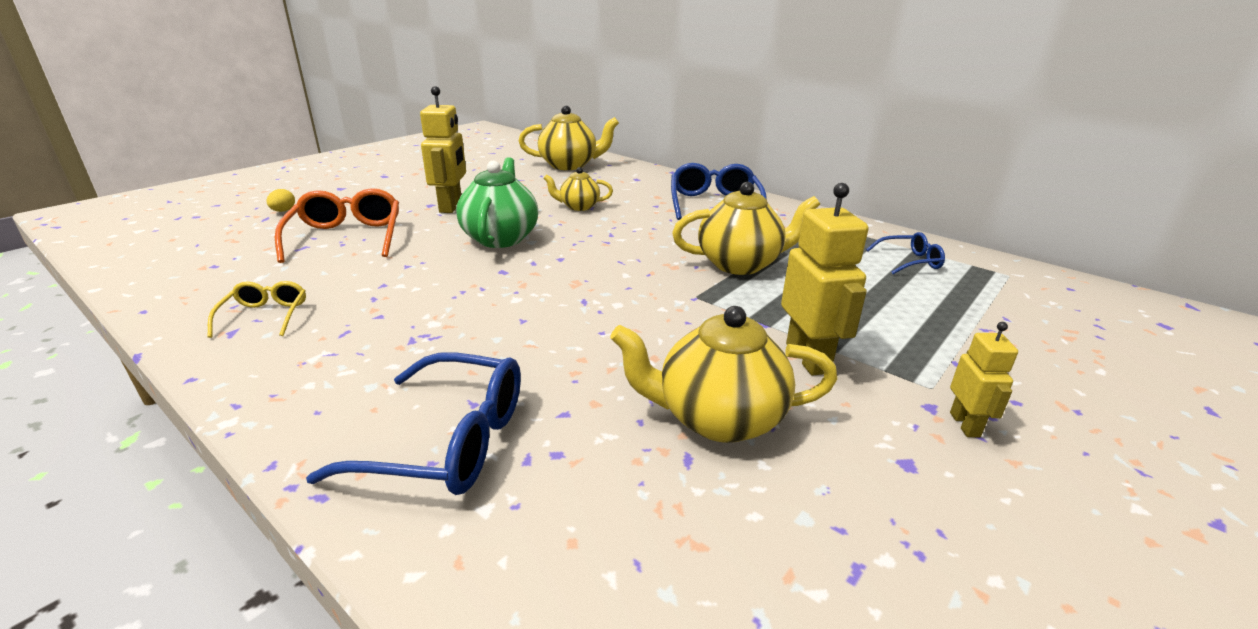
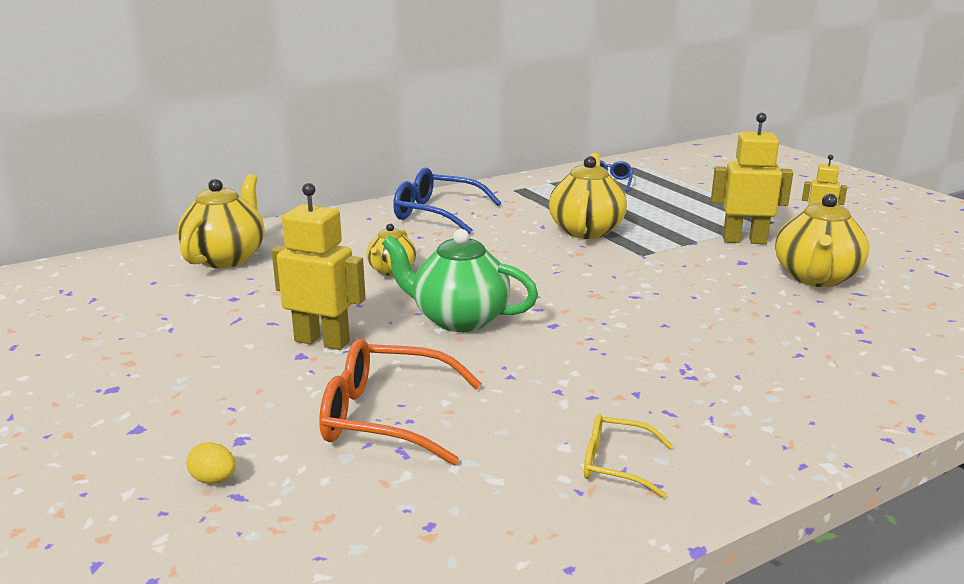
camera: 70 degrees left, 5 degrees down
(445, 441) = (849, 367): blue glasses -> none

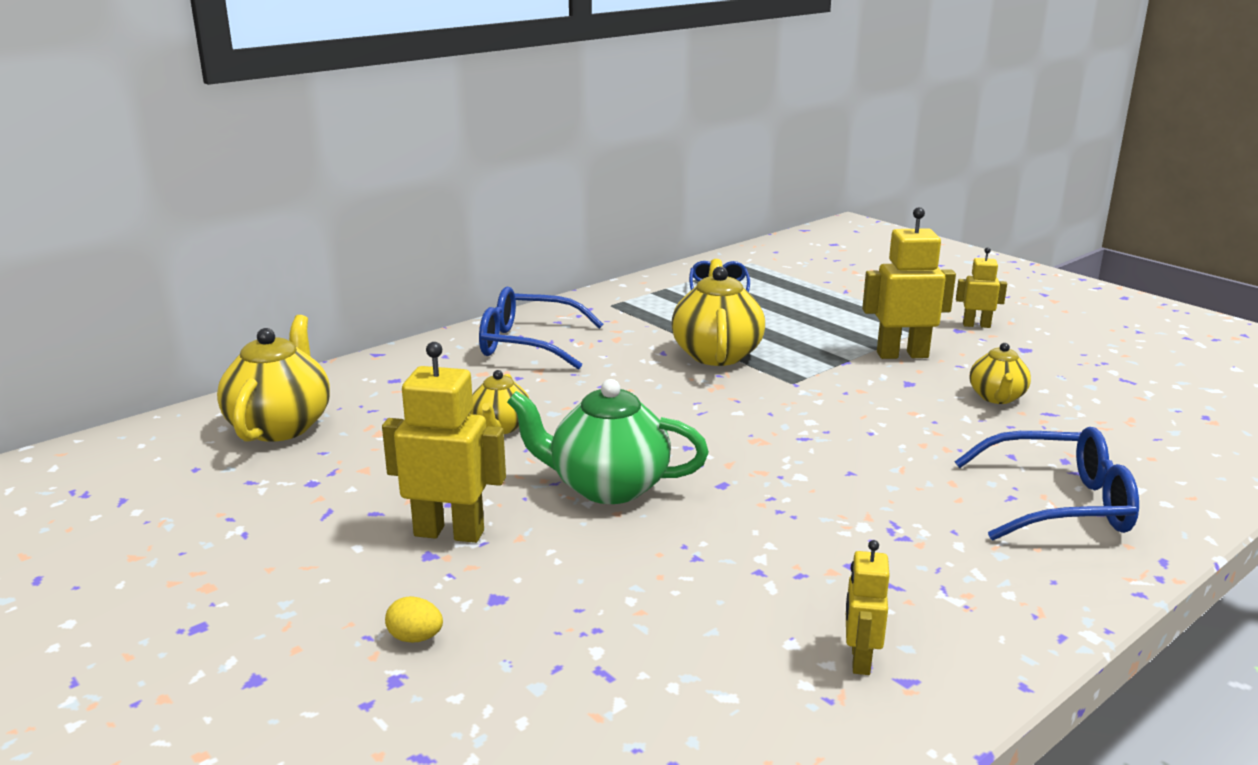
camera: 10 degrees left, 0 degrees up
(214, 480) = (382, 739): yellow egg -> yellow egg (415, 638)
(388, 417) = (569, 628): orange glasses -> none
(617, 464) = (860, 660): yellow glasses -> yellow robot
(816, 278) = (997, 397): yellow teapot -> yellow teapot, size x0.58
(838, 363) = (1057, 503): none -> blue glasses

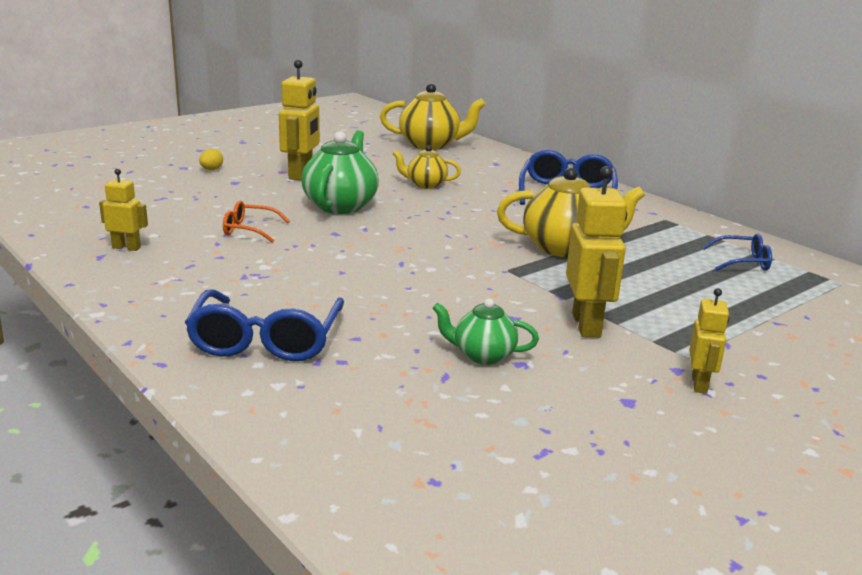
camera: 90 degrees right, 0 degrees up
(735, 552) = (250, 230): none -> orange glasses
(997, 397) = (483, 355): yellow teapot -> green teapot

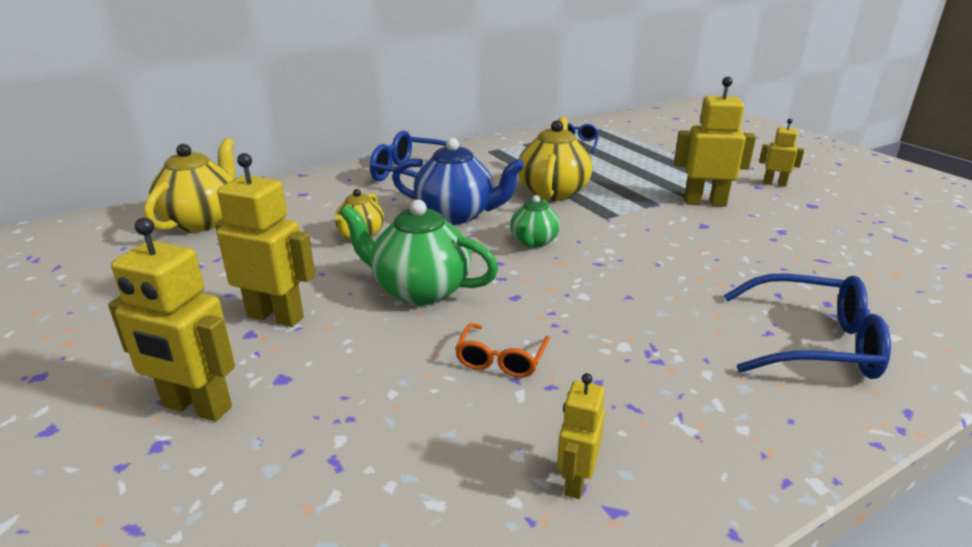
camera: 80 degrees left, 5 degrees up
(211, 170) = (196, 407): yellow egg -> yellow robot
(481, 211) = (456, 215): none -> blue teapot
(483, 355) = (777, 243): green teapot -> green teapot (533, 242)

